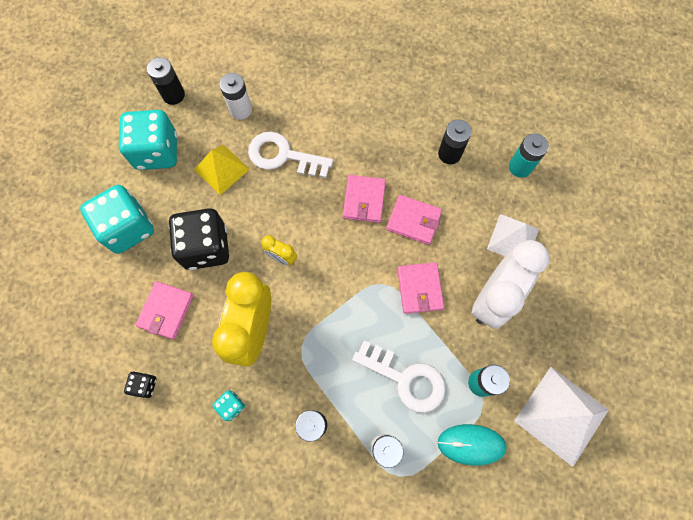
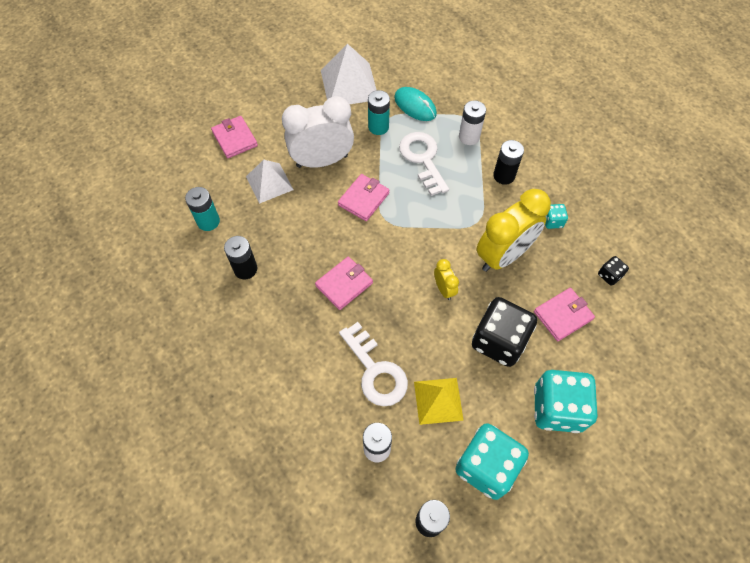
camera: 140 degrees left, 10 degrees down
(413, 221) = (323, 243): pink wallet -> pink wallet (235, 139)

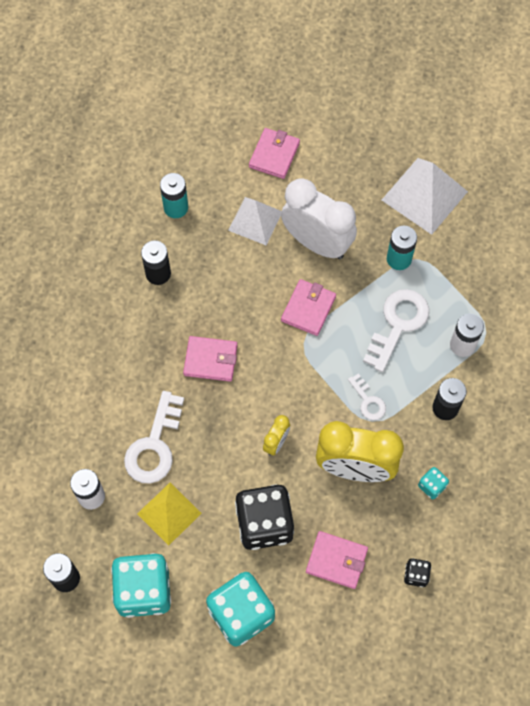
camera: 50 degrees right, 5 degrees up
(364, 199) = (308, 309): pink wallet -> pink wallet turned 60 degrees counterclockwise
(415, 106) = (454, 271): turquoise mouse -> none
(461, 213) = (368, 401): none -> white key

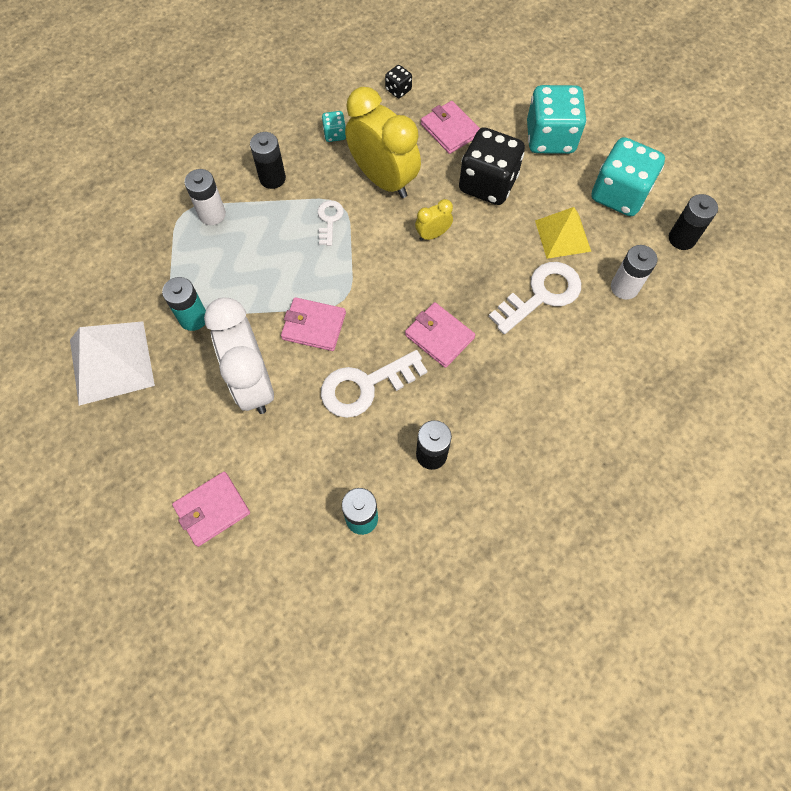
camera: 145 degrees left, 0 degrees up
(255, 221) = (292, 446): white pyramid -> none
(308, 309) = (314, 326): pink wallet -> pink wallet turned 45 degrees clockwise
(398, 324) = (248, 263): white key -> white key (365, 386)

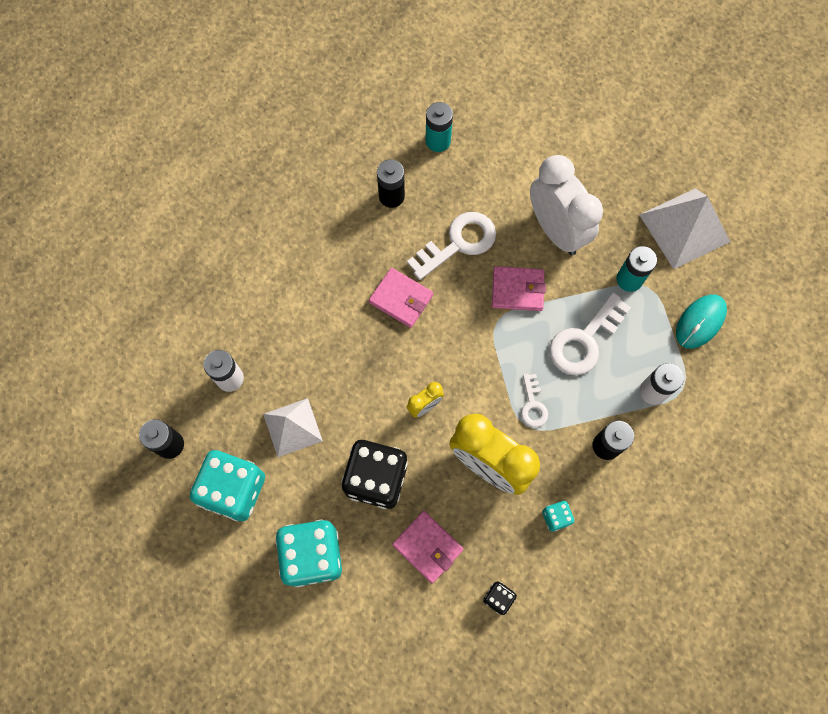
camera: 170 degrees right, 5 degrees up
(139, 266) = (700, 322): none -> turquoise mouse
(212, 509) = (555, 129): pink wallet -> none
(541, 295) = (310, 356): white key -> white key (584, 340)
(562, 236) = (292, 427): yellow pyramid -> white pyramid

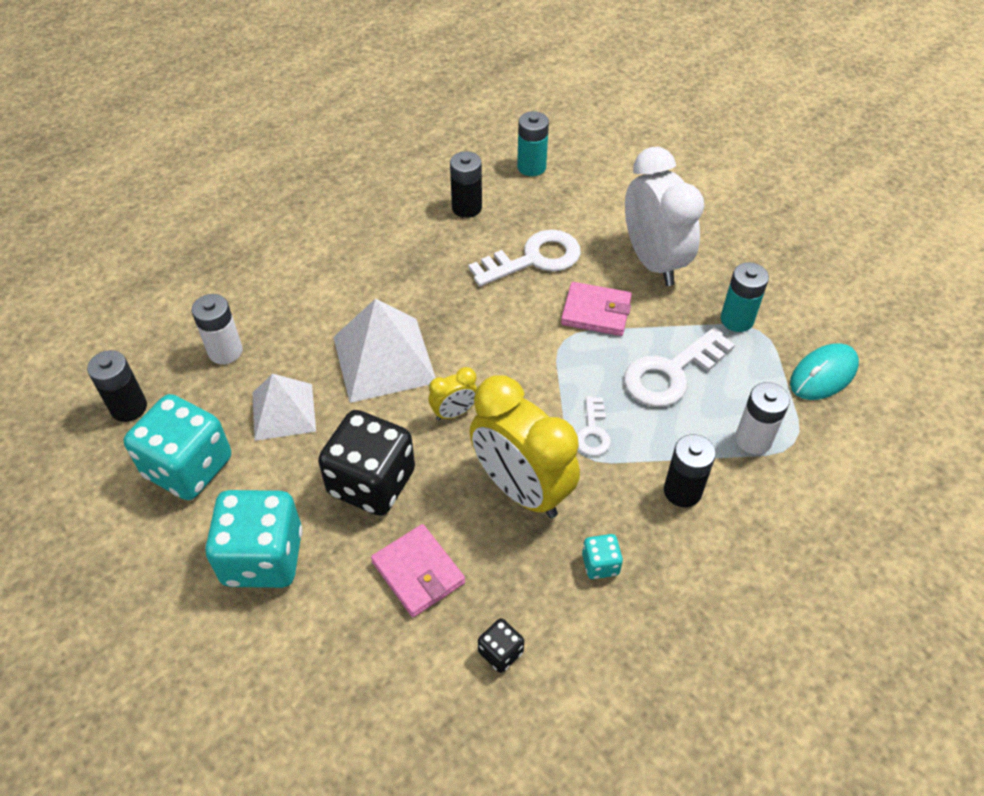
camera: 10 degrees right, 20 degrees down
(401, 299) = (452, 302): pink wallet -> none
(684, 228) = (811, 279): white pyramid -> white pyramid (384, 359)

